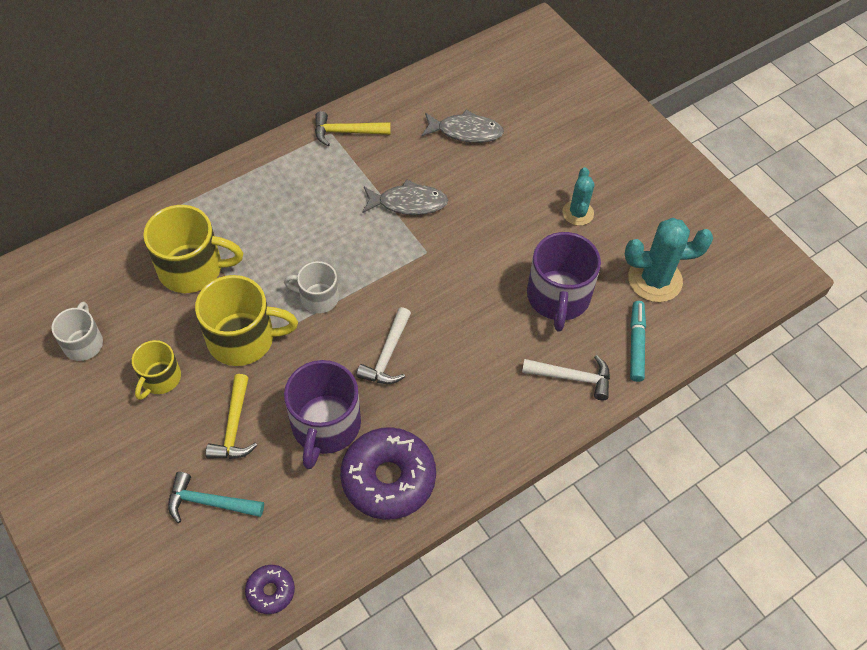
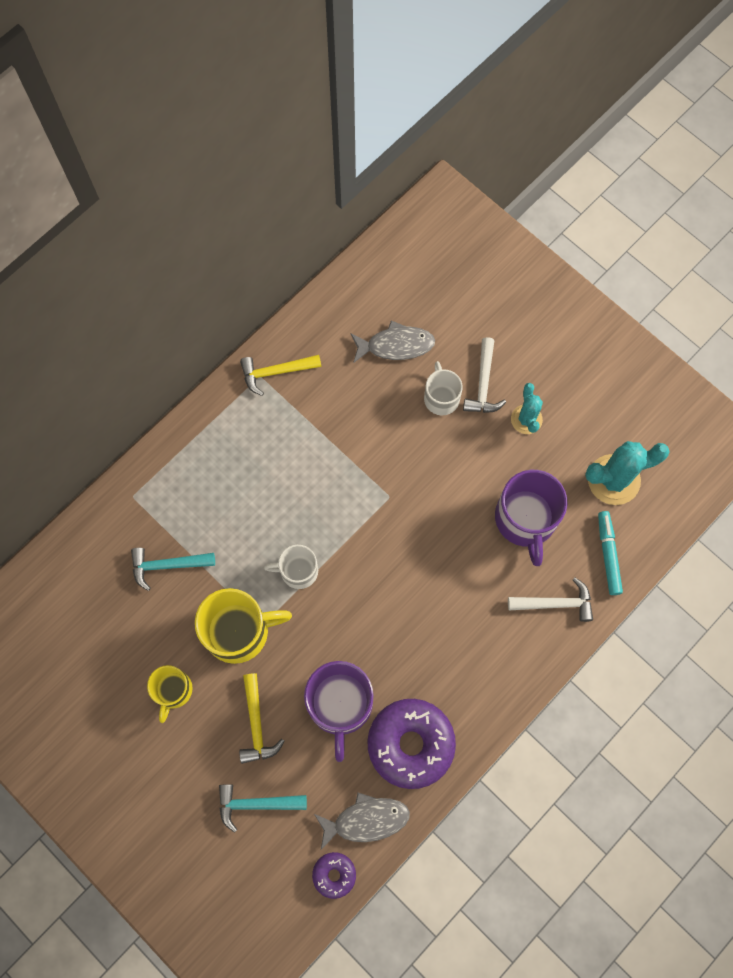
camera: 10 degrees left, 15 degrees up
(83, 343) = (88, 669): white mug -> white mug (441, 397)
(192, 268) = (167, 565): yellow mug -> turquoise hammer
(387, 355) = (379, 618): white hammer -> white hammer (483, 384)
(408, 203) = (358, 444): grey fish -> grey fish (366, 820)

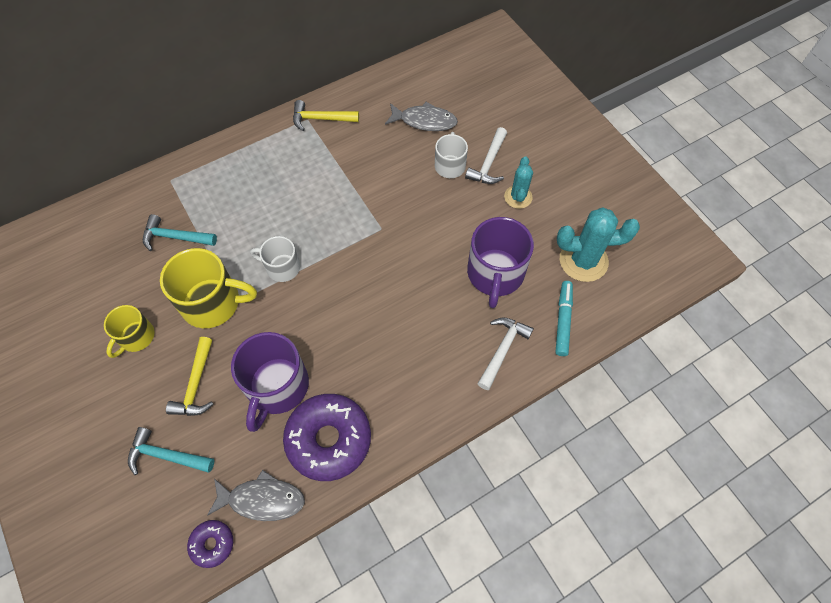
camera: 15 degrees right, 10 degrees down
(555, 603) = (502, 350): white hammer -> white hammer turned 75 degrees counterclockwise

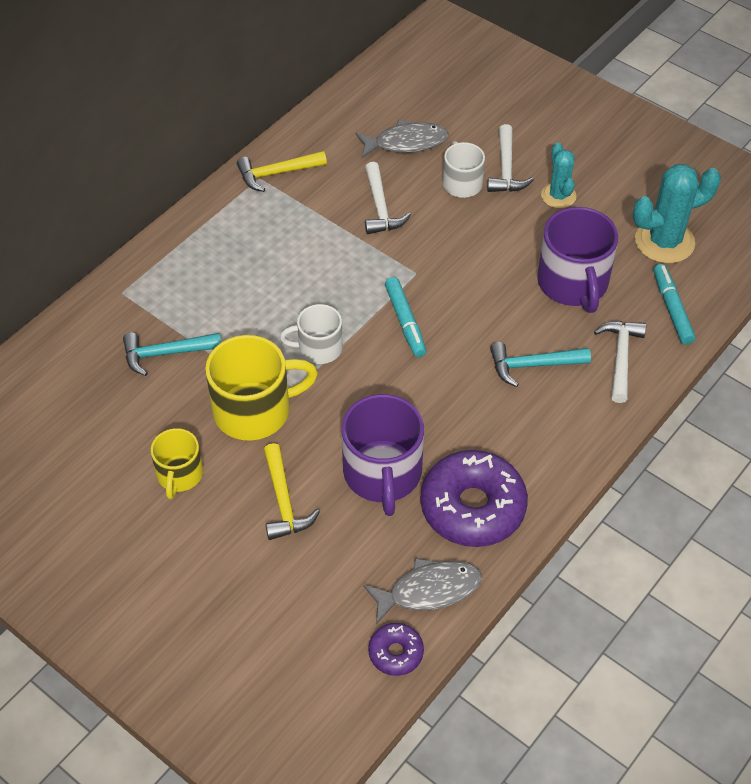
camera: 20 degrees left, 10 degrees down
(167, 455) = (290, 584): turquoise hammer -> turquoise hammer (533, 365)
(354, 266) = (405, 322): none -> turquoise marker
(381, 167) = (380, 207): none -> white hammer

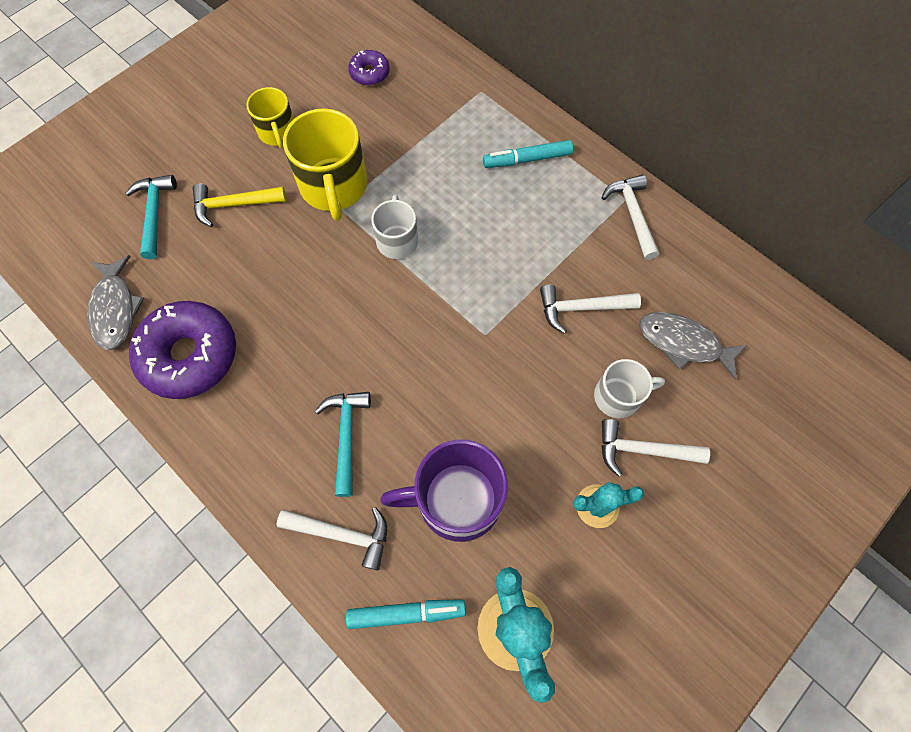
camera: 95 degrees right, 15 degrees up
(166, 353) = (407, 123): turquoise hammer -> turquoise hammer (155, 213)
(179, 475) = (277, 132): yellow mug -> yellow mug turned 120 degrees counterclockwise
(277, 173) = (632, 215): yellow hammer -> white hammer
(382, 474) = (244, 283): purple mug -> none
(396, 653) = (66, 278): purple donut -> purple donut (369, 73)
(405, 322) = (420, 318): turquoise marker -> turquoise marker (527, 159)
(406, 143) = (683, 343): grey fish -> grey fish turned 120 degrees clockwise

